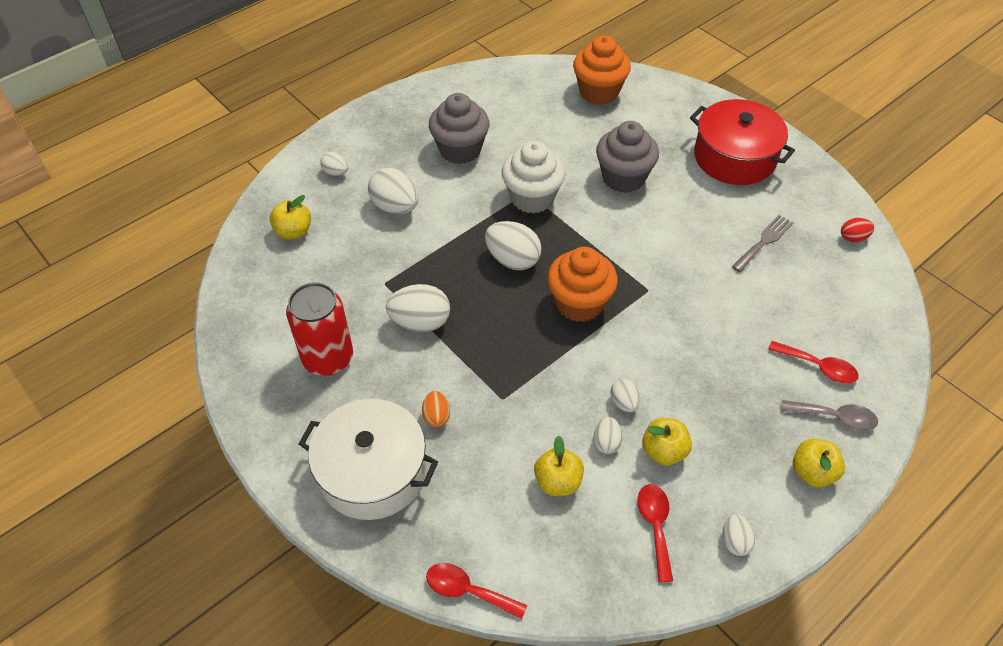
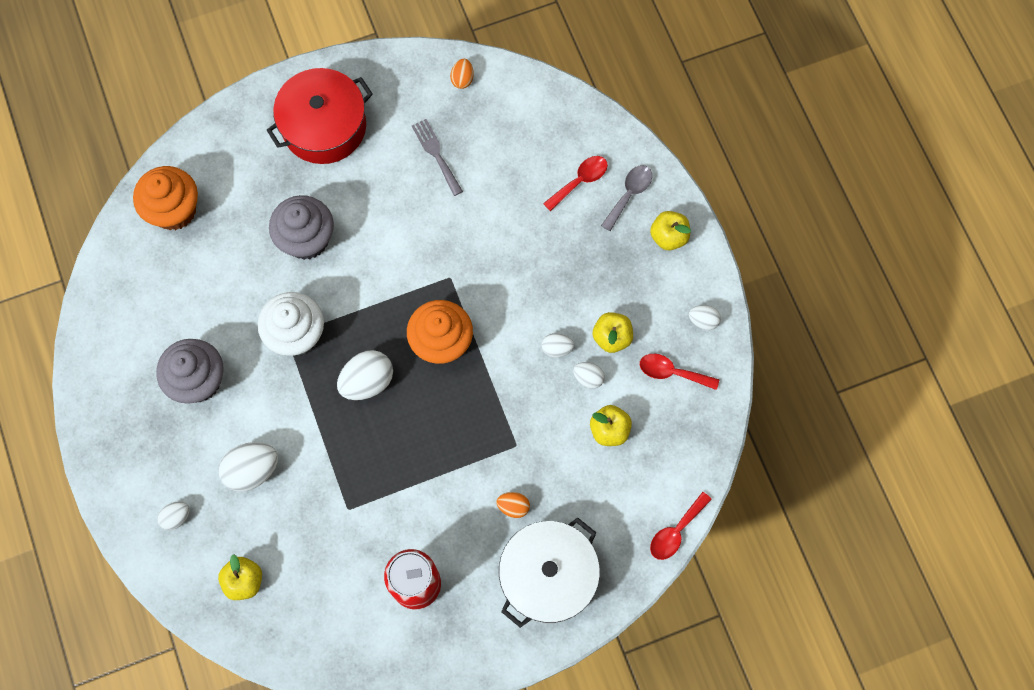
camera: 70 degrees left, 20 degrees up
(420, 322) = (408, 489): white egg -> none
(853, 238) = (462, 79): red egg -> orange egg

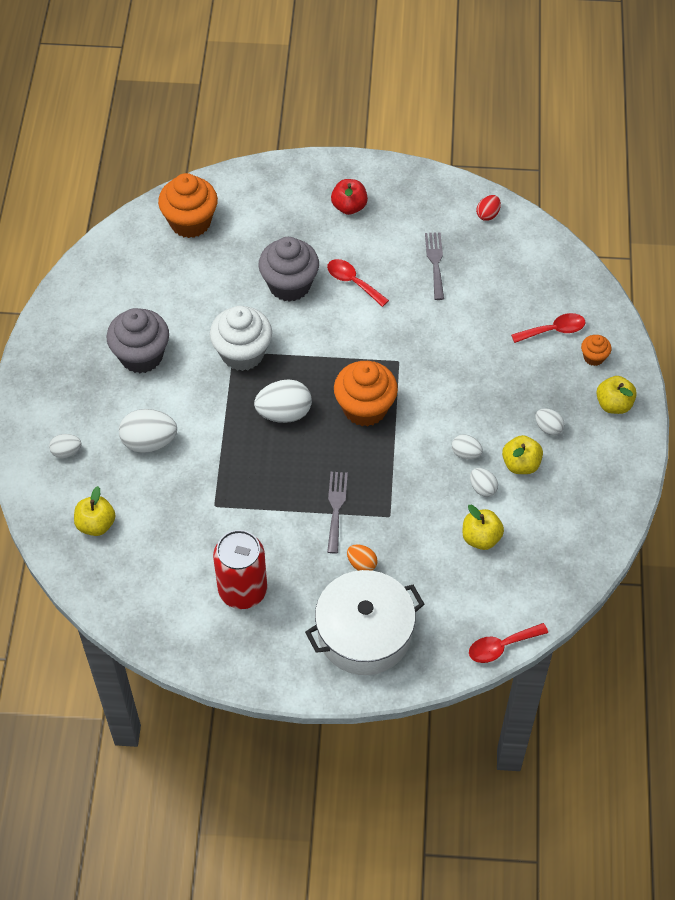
camera: 25 degrees right, 15 degrees down
(324, 126) = (349, 207): red pot -> red apple
(462, 79) = (487, 214): orange egg -> red egg
(463, 460) = (336, 508): none -> grey fork
(629, 194) = (594, 357): grey spoon -> orange cupcake
(672, 372) = (562, 514): red spoon -> red spoon (353, 282)
(703, 321) = (613, 484): white egg -> white egg (548, 428)

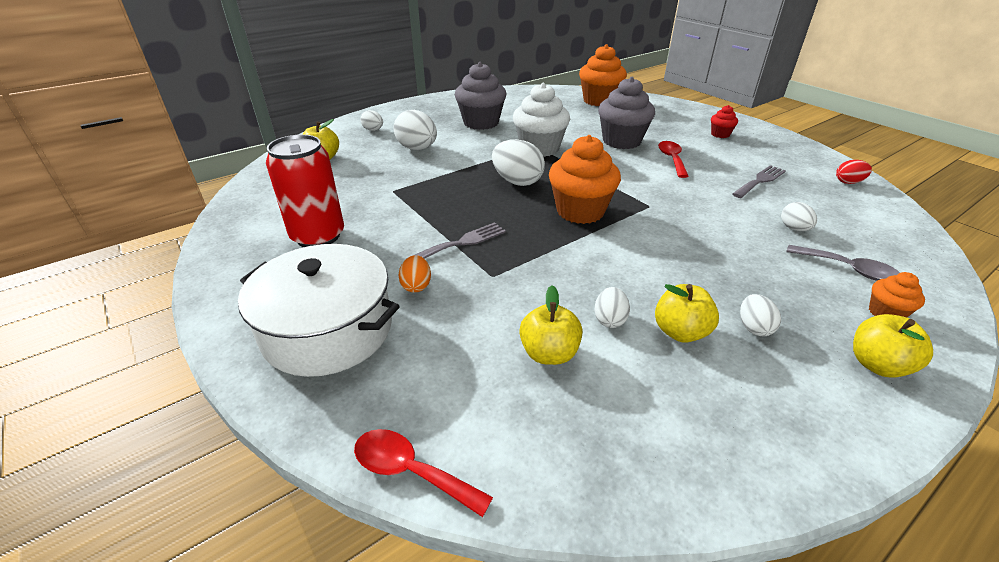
camera: 50 degrees right, 20 degrees down
(349, 207) = (720, 134): red apple -> red cupcake
(466, 453) = (629, 286): white egg -> white egg (794, 228)
(553, 330) = (848, 269): red spoon -> grey spoon

